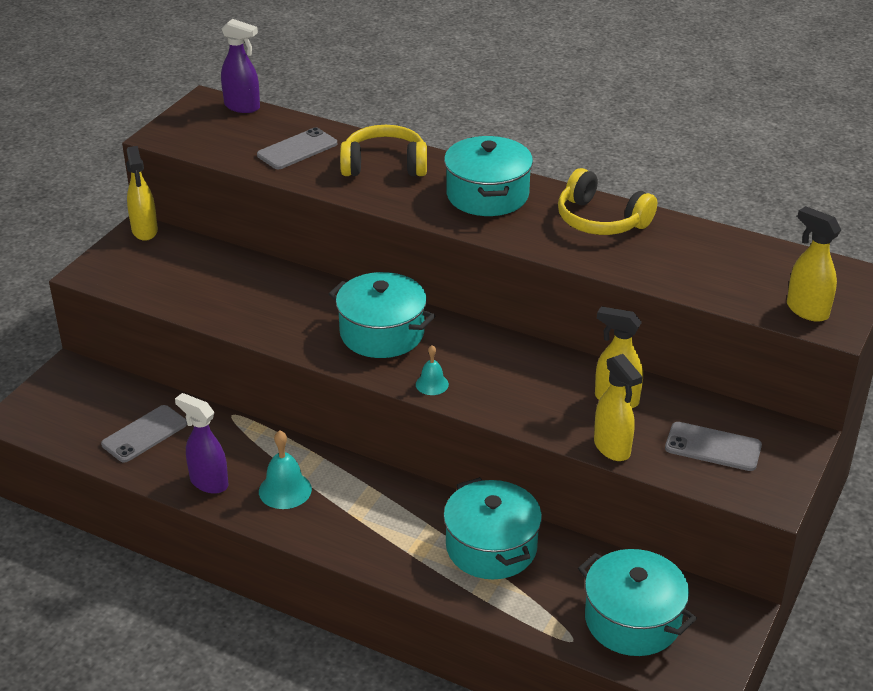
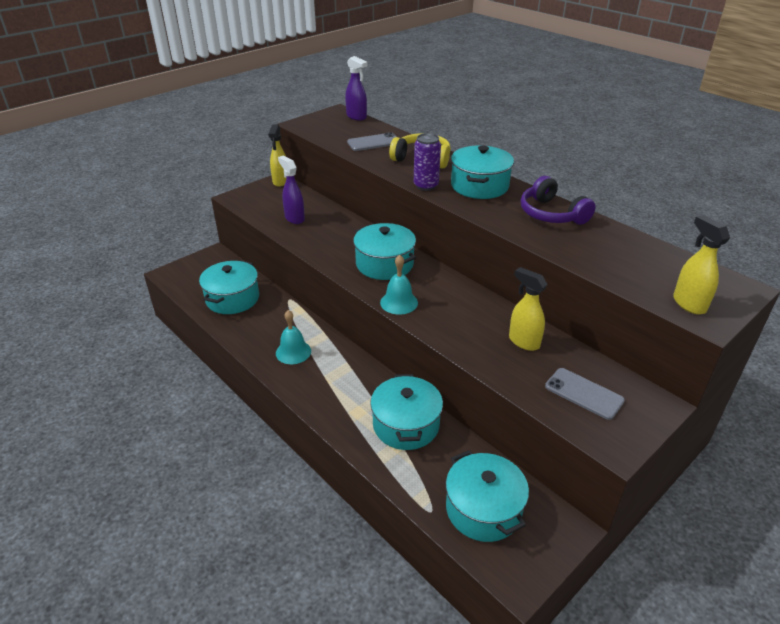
camera: 20 degrees right, 0 degrees up
(144, 434) = (232, 299): grey phone -> turquoise pot
(208, 482) = (251, 336): purple spray bottle -> purple spray bottle (294, 218)
(414, 209) = (426, 186): none -> purple can
(432, 384) = (399, 302): turquoise bell -> turquoise bell, size x1.61
(601, 220) = (551, 214): yellow headphones -> purple headphones
(612, 448) = (504, 375): yellow spray bottle -> none

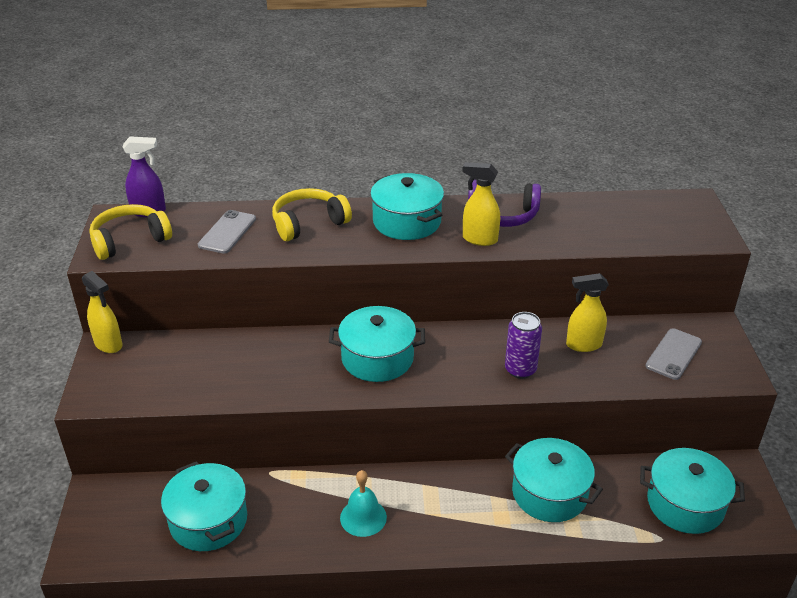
camera: 50 degrees left, 0 degrees up
(294, 218) = (206, 375): purple spray bottle -> none
(324, 124) = (130, 240): none -> yellow headphones
(399, 302) = (450, 384): turquoise bell -> none
(426, 186) = (364, 250): purple can -> purple can (520, 370)
(584, 393) = (673, 354): grey phone -> grey phone turned 45 degrees counterclockwise
(688, 304) = (691, 233): yellow spray bottle -> yellow spray bottle (479, 239)

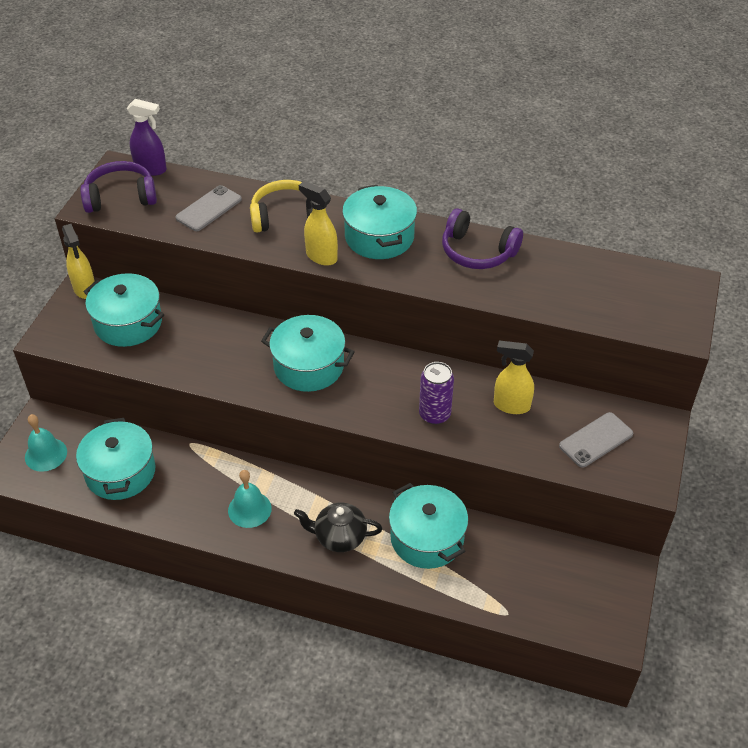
camera: 20 degrees right, 10 degrees up
(116, 526) = (46, 454): none -> turquoise bell
(130, 240) = (120, 197): yellow headphones -> purple headphones
(466, 517) = (339, 537): none -> black teapot
(479, 239) = (438, 274): yellow spray bottle -> yellow spray bottle (321, 256)
(685, 504) = (550, 588): turquoise pot -> turquoise pot (128, 323)

